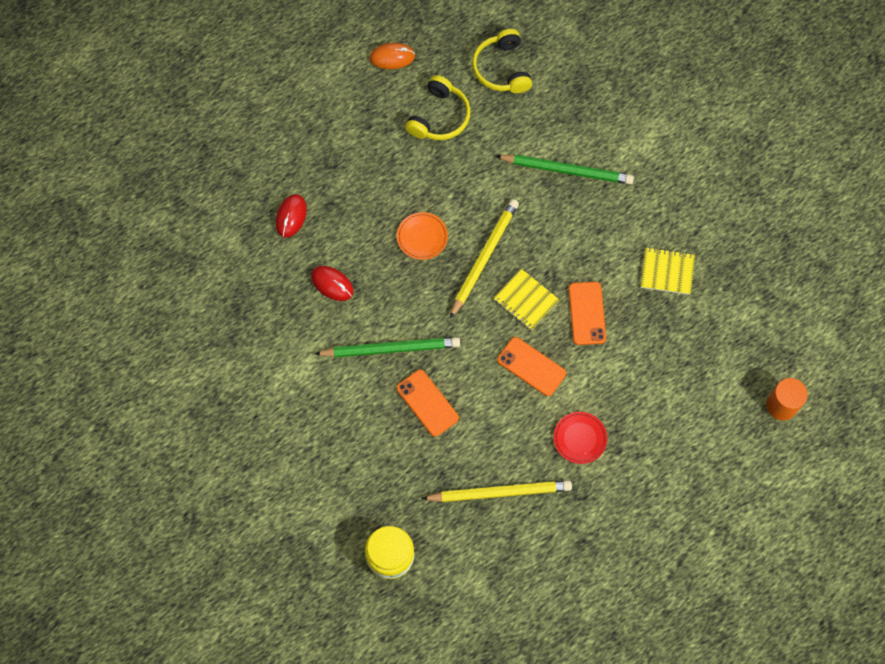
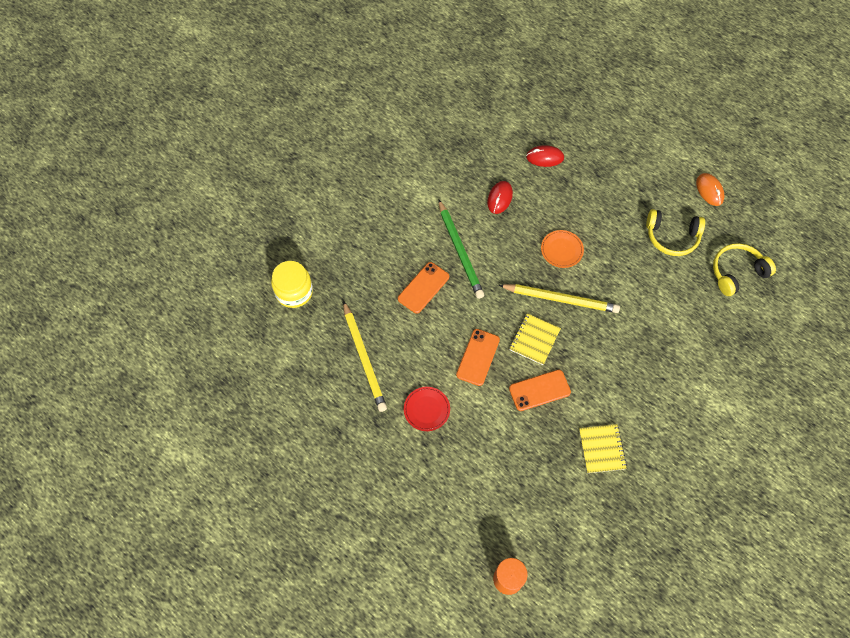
camera: 75 degrees right, 5 degrees down
(567, 170) = (665, 344): green pencil -> none

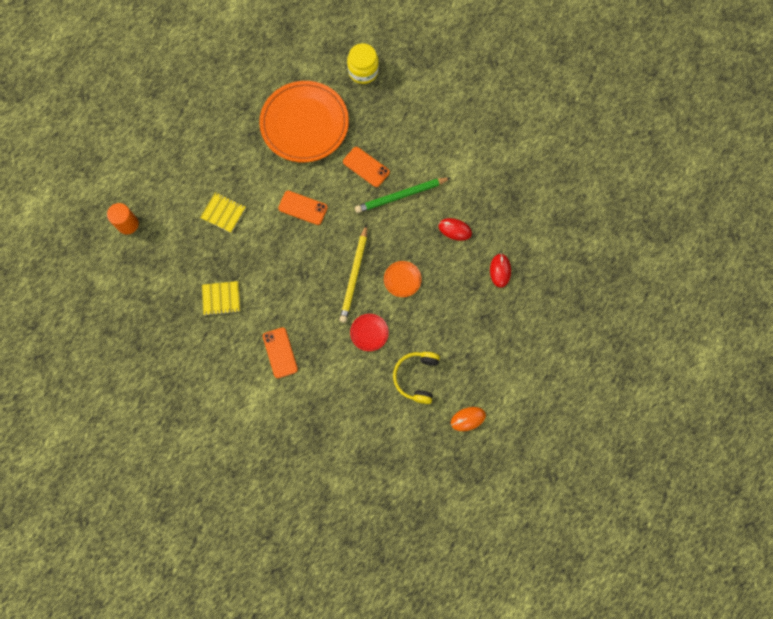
camera: 90 degrees right, 10 degrees up
(364, 358) = (304, 124): yellow pencil -> orange plate
(426, 409) = (260, 169): red plate -> red plate (369, 333)
(534, 339) = (317, 252): yellow notebook -> yellow notebook (223, 213)
(539, 390) = (272, 254): orange phone -> orange phone (280, 352)
(737, 272) = (380, 431): yellow headphones -> none

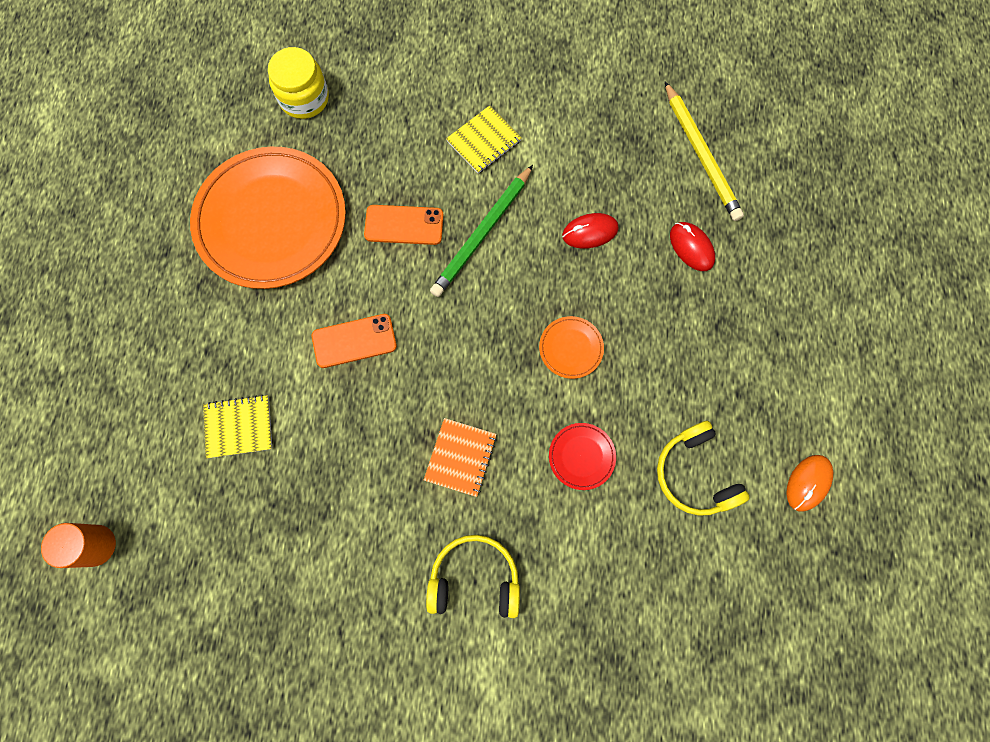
camera: 35 degrees left, 0 degrees up
(221, 298) = (326, 559): yellow notebook -> yellow notebook (484, 141)
(280, 352) = (474, 579): orange phone -> yellow headphones
(313, 295) = (460, 457): none -> orange notebook
(354, 275) = (500, 388): yellow pencil -> yellow pencil (701, 154)

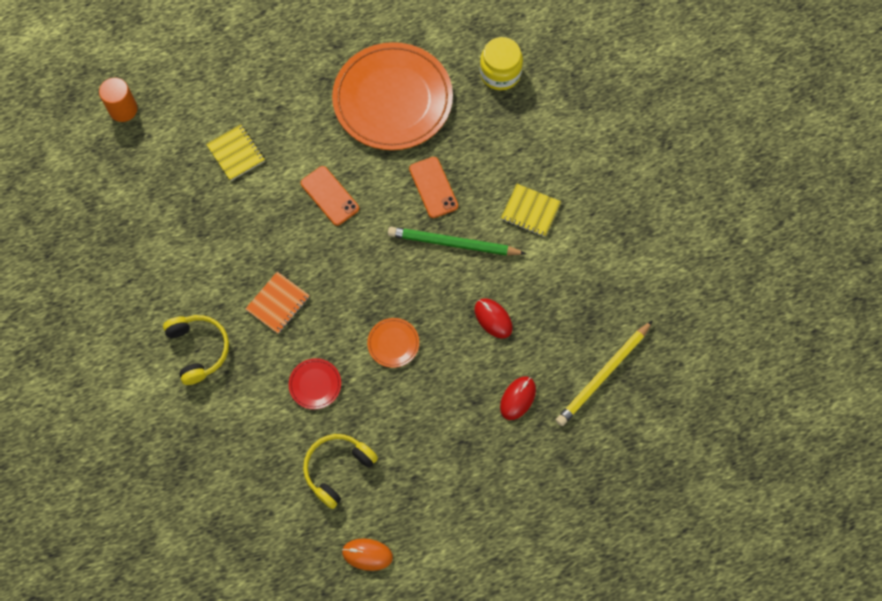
camera: 65 degrees right, 5 degrees down
(460, 457) = (278, 303): orange notebook -> orange notebook turned 45 degrees counterclockwise

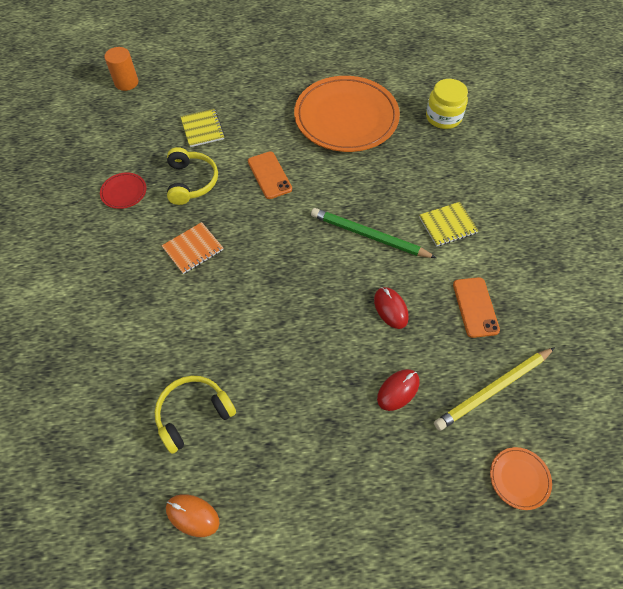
camera: 15 degrees right, 10 degrees down
(199, 349) = (107, 270): yellow headphones -> yellow headphones (191, 182)
(315, 384) = (200, 327): red plate -> red plate (124, 192)
(393, 343) = (287, 308): orange plate -> orange plate (519, 478)
(433, 187) = (363, 188): orange phone -> orange phone (475, 307)
(530, 211) = (447, 225): yellow notebook -> yellow notebook turned 60 degrees counterclockwise

